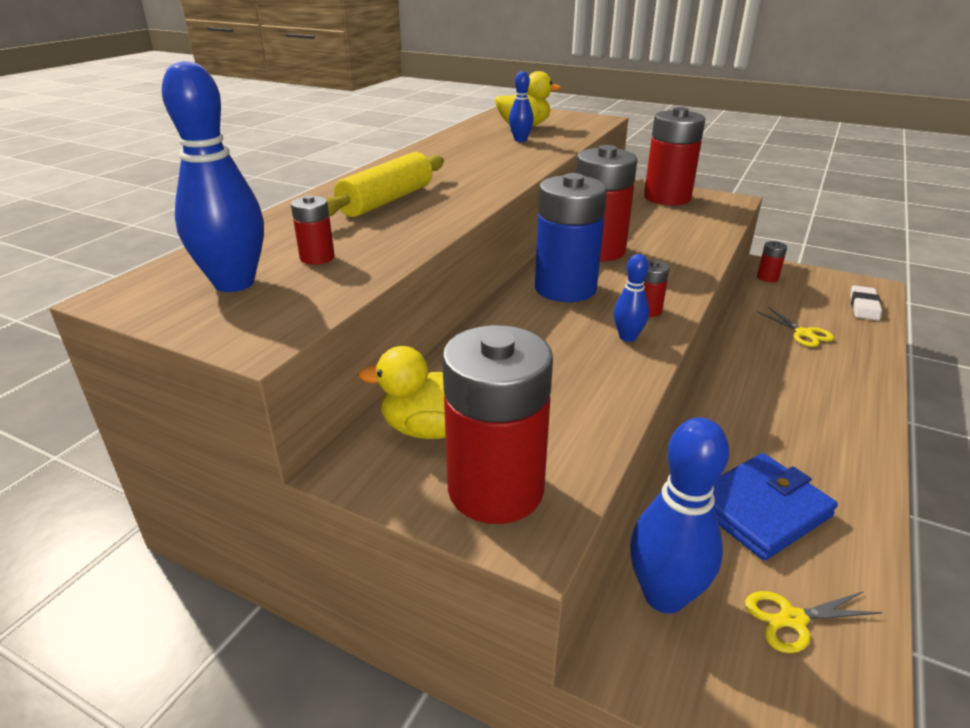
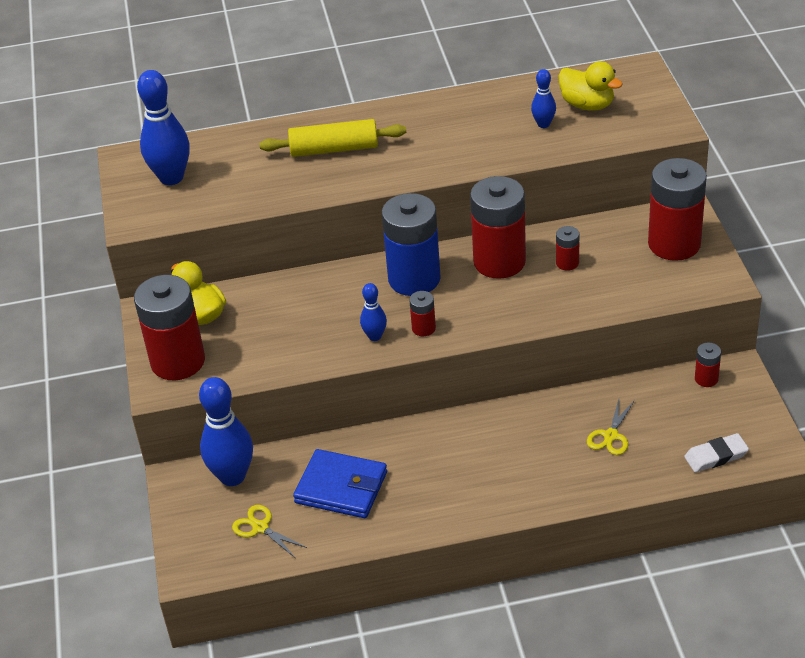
camera: 55 degrees right, 10 degrees up
(317, 257) = (227, 181): red battery -> red battery (567, 263)

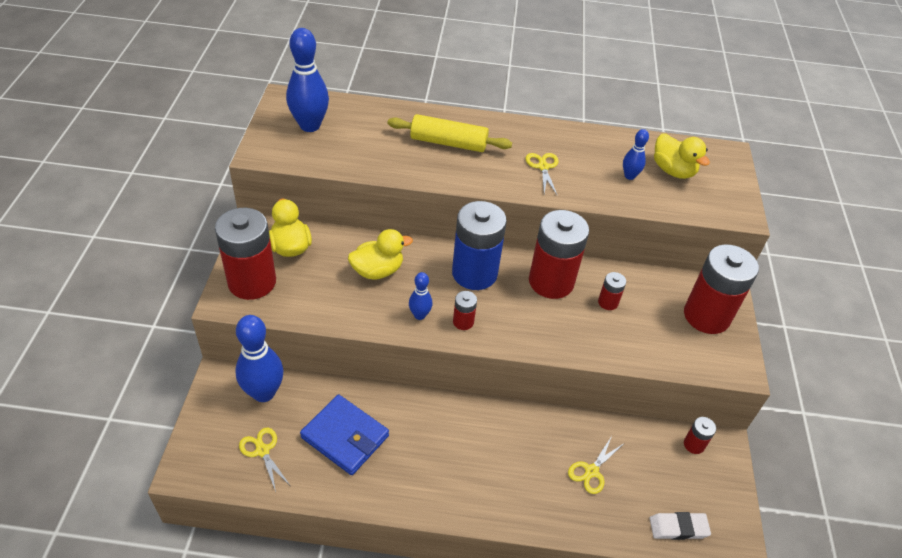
camera: 10 degrees right, 5 degrees up
(308, 309) = (377, 271): none -> yellow duck
(448, 143) = (543, 167): none -> yellow scissors

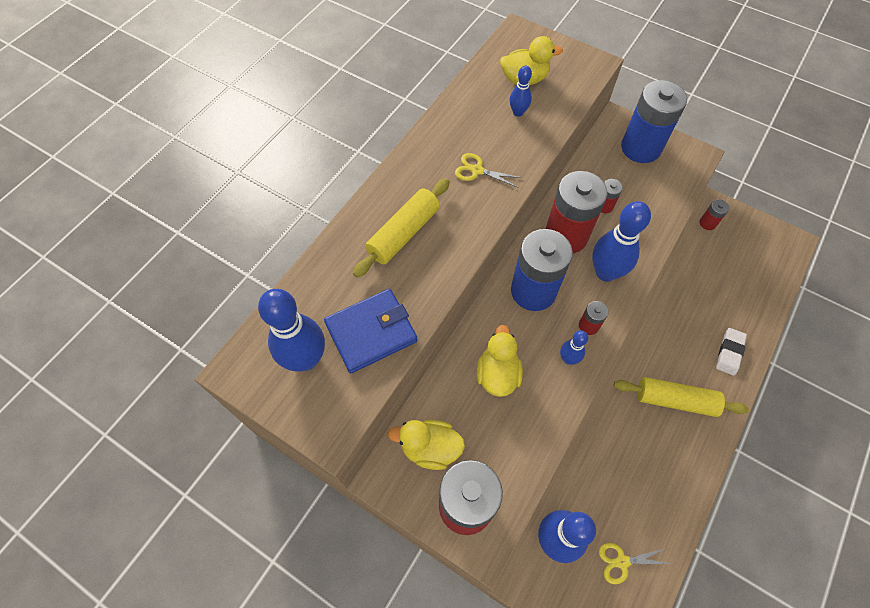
camera: 60 degrees left, 15 degrees up
(345, 437) = (628, 479): blue wallet -> blue wallet (371, 332)
(449, 459) = (675, 400): none -> yellow rolling pin
(530, 321) = (605, 272): none -> blue bowling pin
(591, 471) = (713, 302): yellow scissors -> none
(678, 528) = (772, 270): white eraser -> white eraser (729, 352)
(706, 316) = (640, 148): red battery -> blue battery

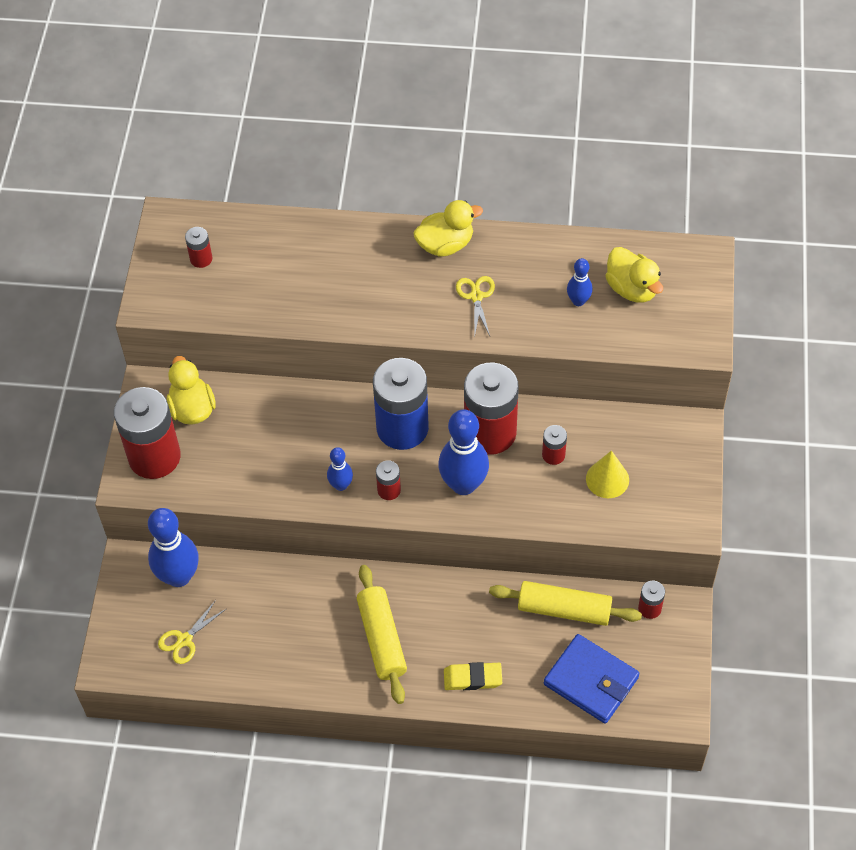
camera: 65 degrees right, 5 degrees down
(305, 359) = (201, 259): blue bowling pin -> red battery
(371, 332) = (250, 292): blue wallet -> blue wallet (591, 681)
(404, 233) = (365, 270): yellow rolling pin -> yellow rolling pin (564, 609)
(497, 374) = (292, 432): yellow duck -> yellow duck (445, 244)
(622, 562) = (184, 640): yellow scissors -> yellow scissors turned 105 degrees counterclockwise
(639, 184) = (607, 479): none -> yellow cone
(640, 148) = (665, 464): blue battery -> none
(729, 352) = (472, 678): white eraser -> yellow eraser

